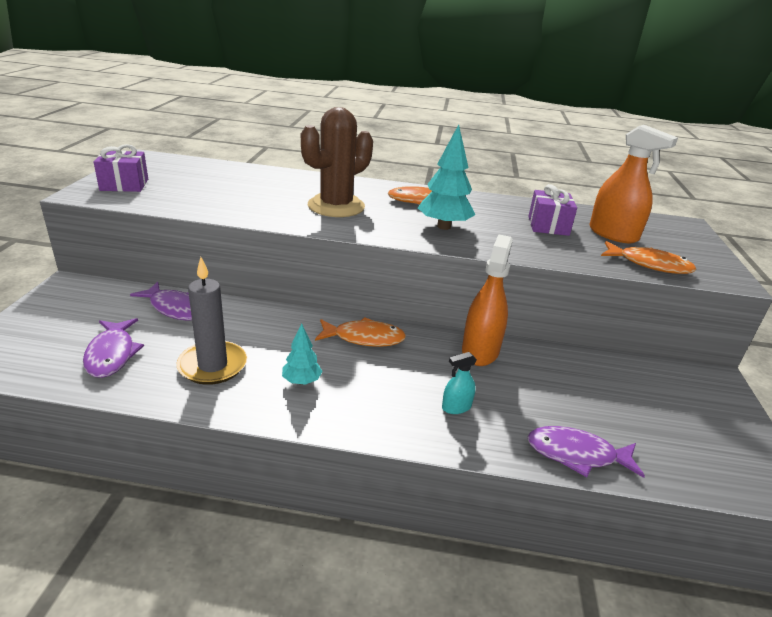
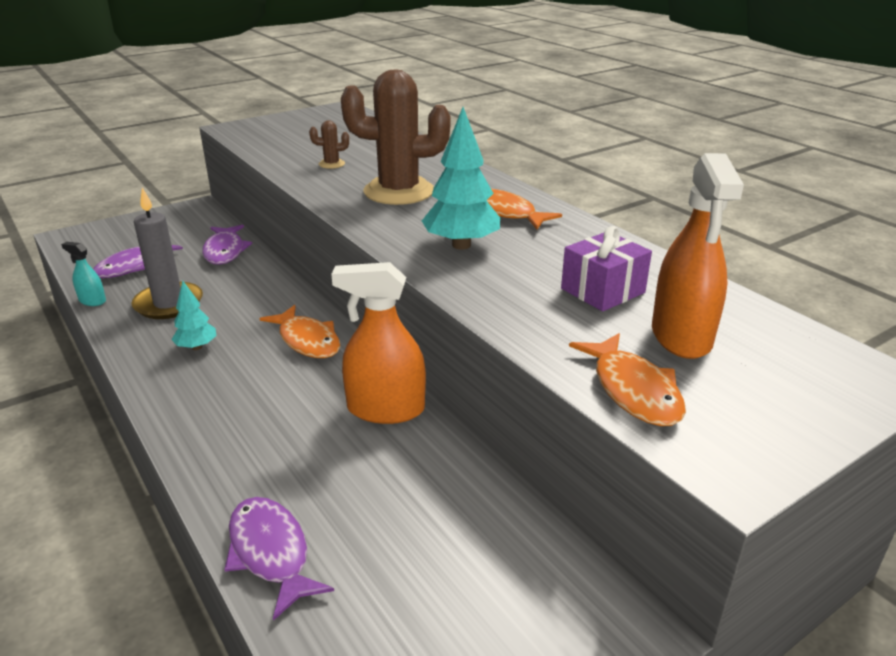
camera: 50 degrees right, 0 degrees up
(124, 185) = (274, 127): purple gift -> none
(245, 201) = (331, 164): none -> brown cactus
(456, 407) = (260, 439): turquoise spray bottle -> turquoise spray bottle (92, 301)
(480, 351) = (385, 409): orange spray bottle -> orange spray bottle turned 150 degrees counterclockwise

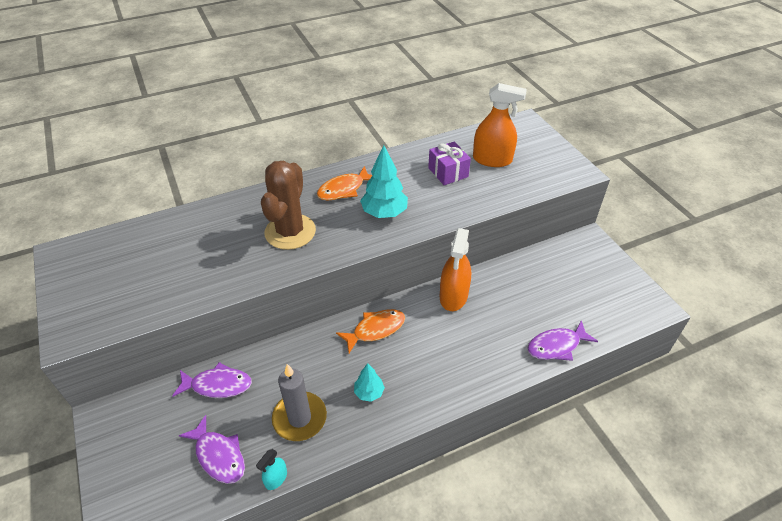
camera: 80 degrees left, 15 degrees up
(331, 164) = (215, 265): brown cactus -> none
(633, 390) = (532, 183): orange fish -> none

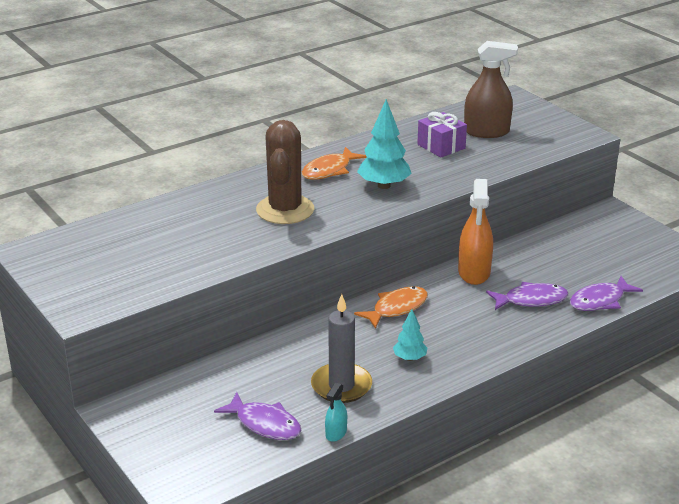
camera: 10 degrees left, 15 degrees down
(218, 385) = (236, 371): purple fish -> purple fish (531, 300)
(492, 160) = (486, 132): orange spray bottle -> brown spray bottle

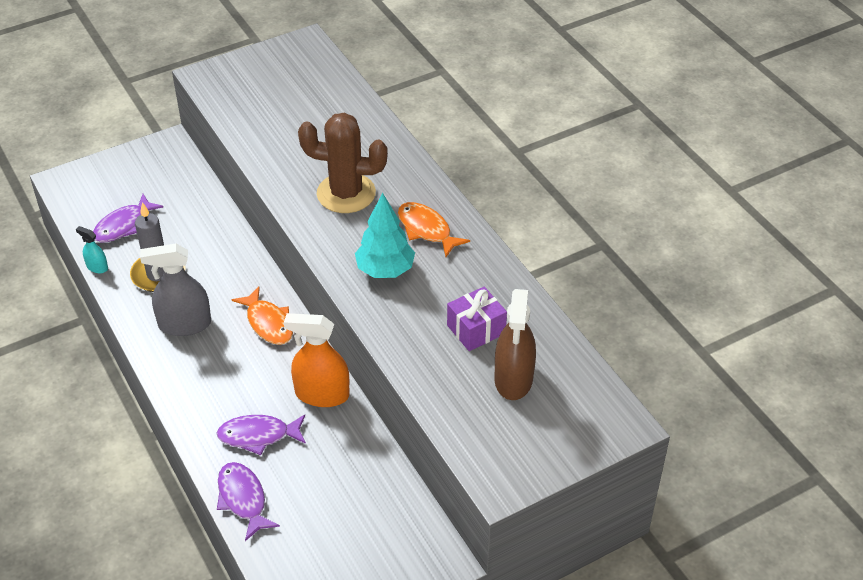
camera: 95 degrees right, 15 degrees up
(409, 358) = (184, 324): turquoise tree -> grey spray bottle
(531, 300) = (258, 436): purple fish -> purple fish turned 90 degrees clockwise

